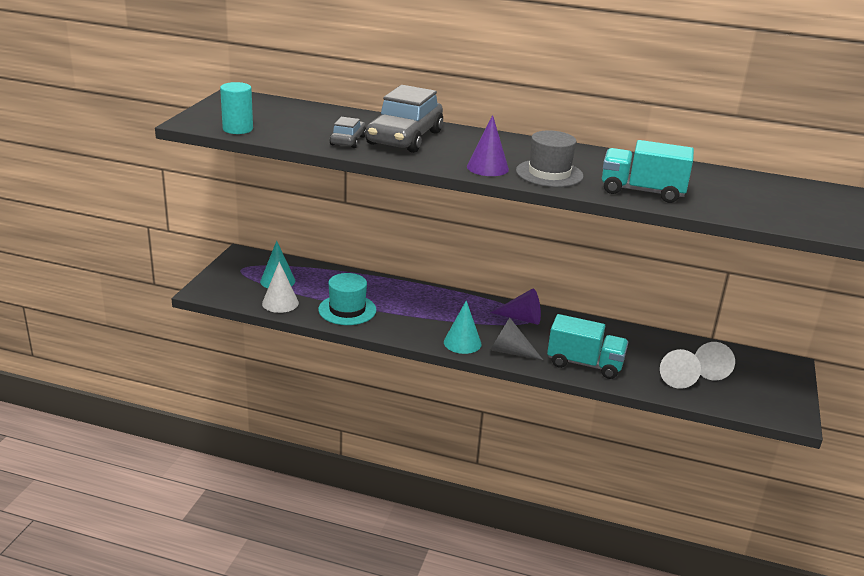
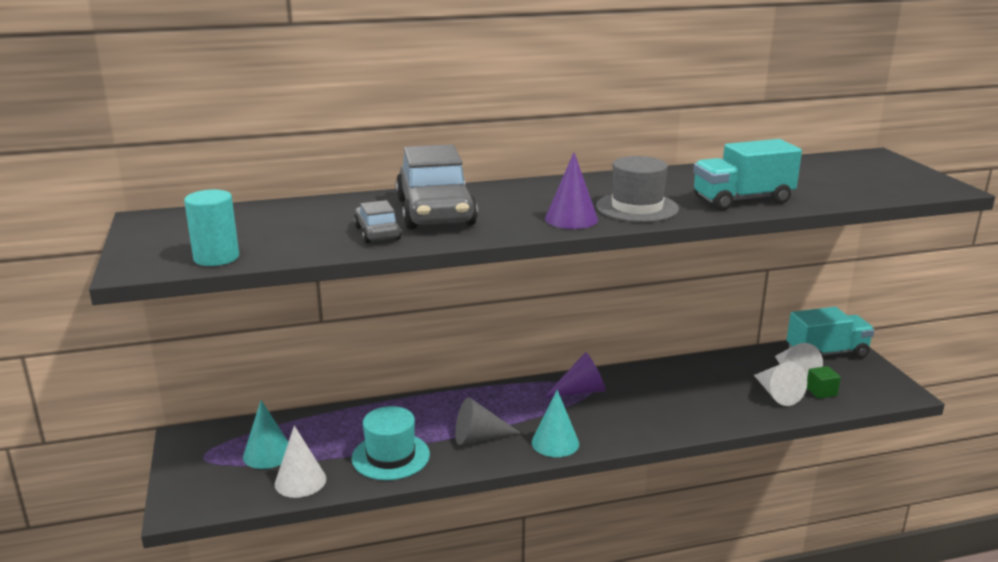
camera: 30 degrees left, 5 degrees down
(510, 351) = (611, 432): grey cone -> grey cone (479, 437)
(584, 364) = (690, 415): turquoise truck -> turquoise truck (826, 353)
(718, 389) = (821, 391): none -> green cube

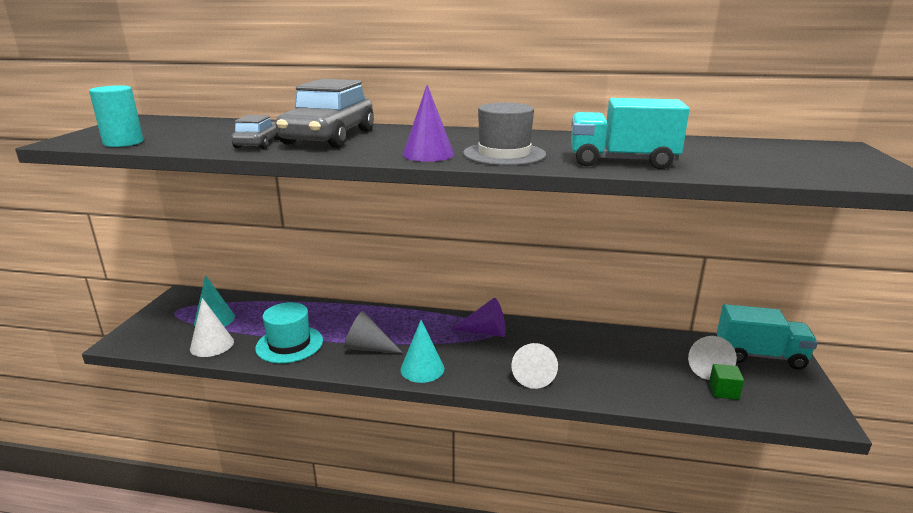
camera: 25 degrees right, 0 degrees up
(777, 394) = (671, 381): white cone -> white cone (532, 374)

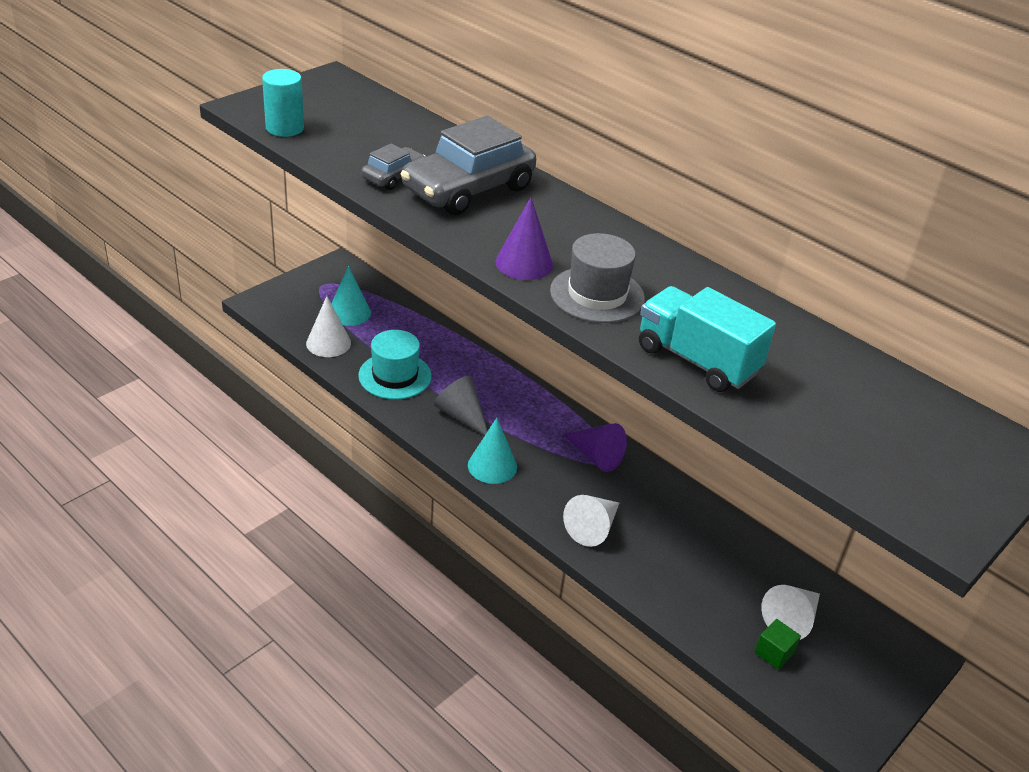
camera: 30 degrees right, 15 degrees up
(759, 355) = (877, 643): turquoise truck -> none

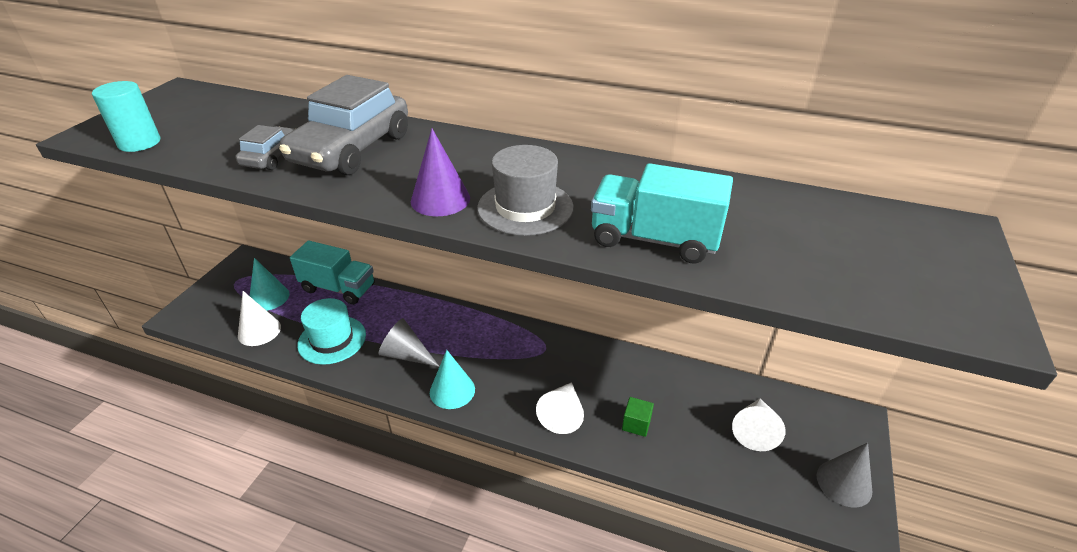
camera: 20 degrees left, 0 degrees up
(421, 326) = (338, 288): none -> turquoise truck
(595, 456) = (532, 348): purple cone -> none
(774, 653) = (761, 467): green cube -> green cube (636, 424)
(856, 701) = (844, 483): none -> grey cone

